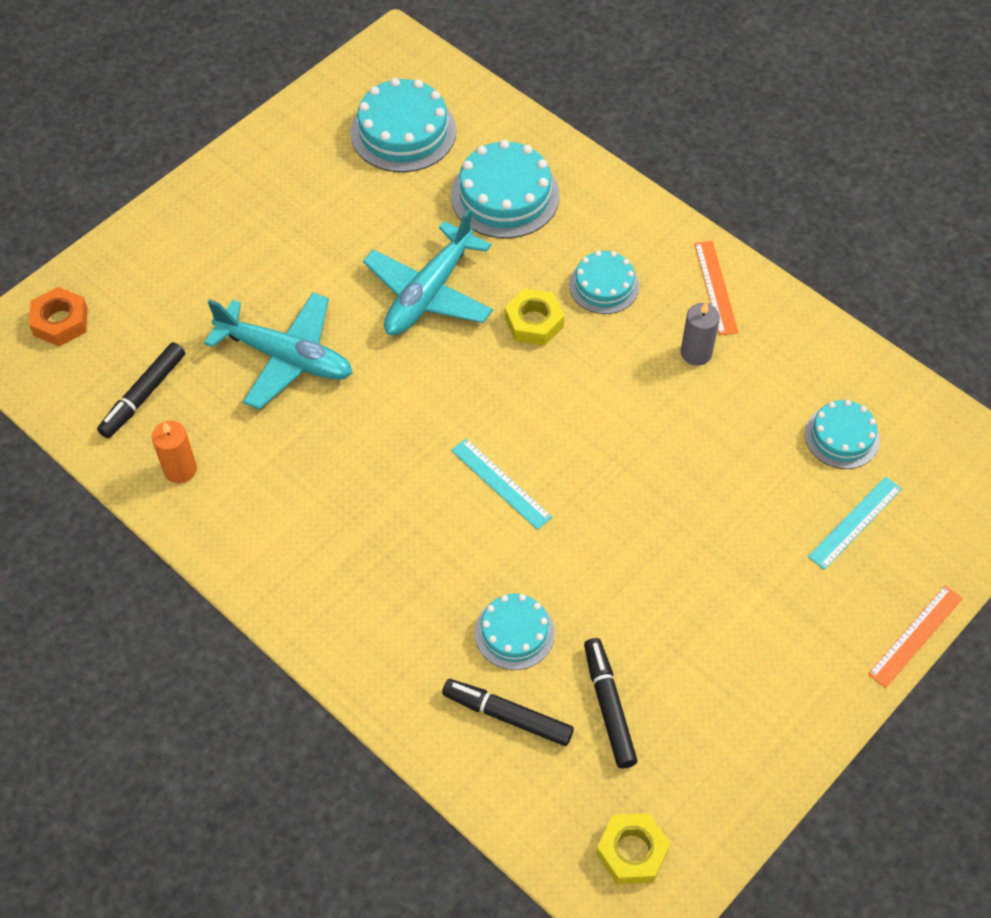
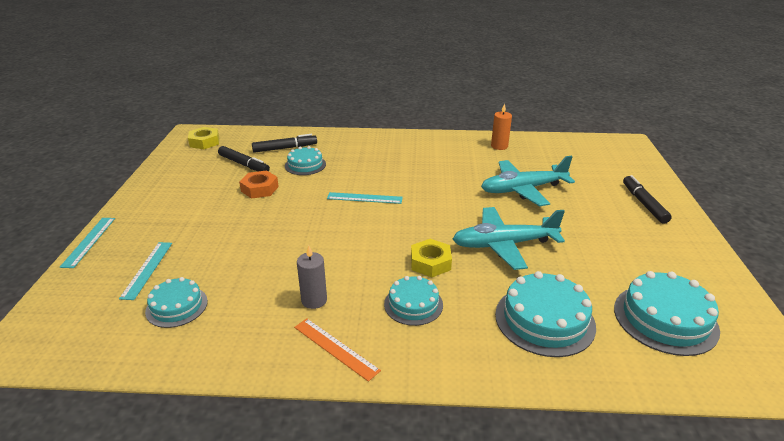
camera: 140 degrees right, 25 degrees down
(60, 322) = (624, 157): orange nut -> orange nut (259, 189)
(144, 395) = (551, 155): black marker -> black marker (644, 204)
(429, 293) = (503, 245): turquoise plane -> turquoise plane turned 90 degrees counterclockwise
(915, 635) = (89, 241): orange ruler -> turquoise ruler

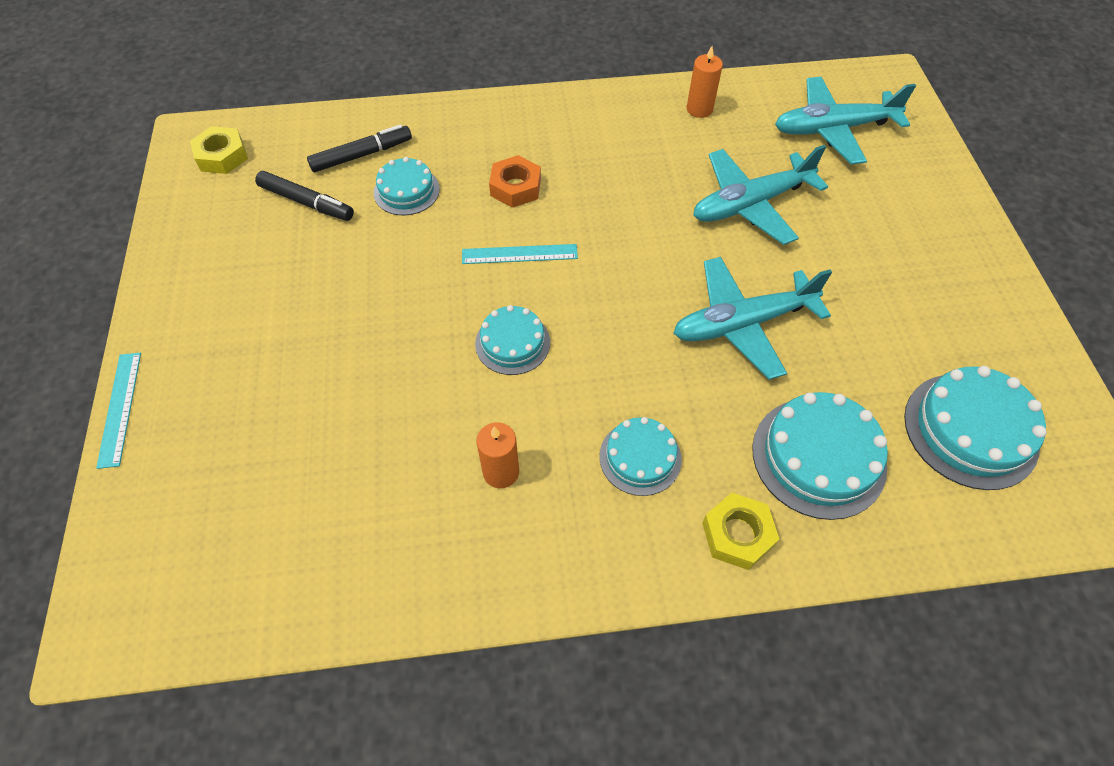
camera: 10 degrees left, 25 degrees up
(147, 269) = (235, 451): turquoise ruler -> none
(176, 306) = (307, 515): turquoise cake -> turquoise cake (512, 343)
(259, 189) = (350, 255): orange nut -> orange nut (515, 187)
(314, 300) = (501, 472): grey candle -> orange candle
(335, 348) = (554, 552): orange ruler -> none
(430, 263) = (646, 375): yellow nut -> yellow nut (737, 534)
(585, 161) = (833, 129): none -> turquoise plane
(644, 204) = (924, 212): black marker -> none

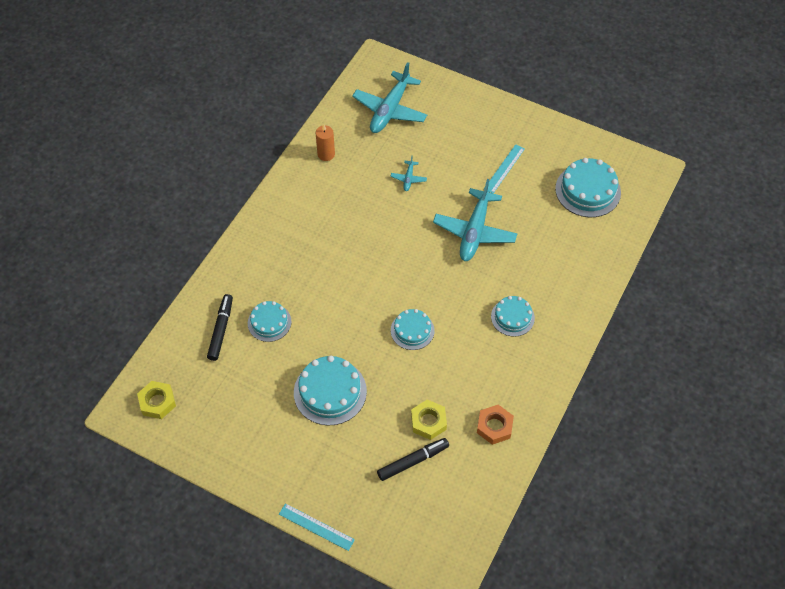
camera: 55 degrees left, 0 degrees up
(306, 202) = (236, 375): black marker -> black marker (412, 461)
(501, 472) = (480, 375): orange candle -> none
(515, 187) = (310, 270): orange nut -> orange nut (494, 426)
(519, 254) = (359, 295): turquoise ruler -> turquoise ruler (504, 169)
(737, 534) = (573, 305): yellow nut -> yellow nut (428, 422)
(750, 204) = (408, 179): turquoise plane -> turquoise plane, size x0.45
(818, 457) = (560, 252): turquoise cake -> turquoise cake (330, 391)

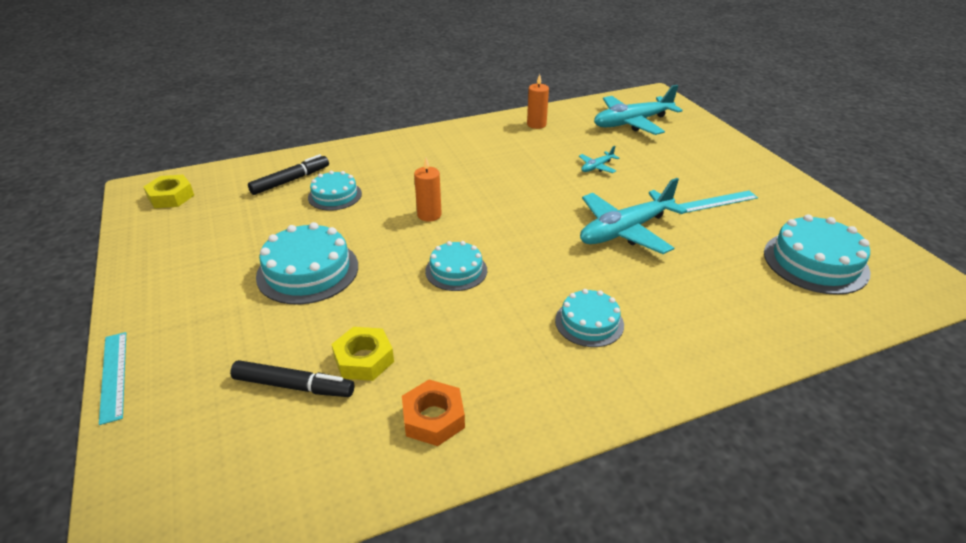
camera: 40 degrees right, 20 degrees down
(349, 297) = (429, 215): none -> orange candle

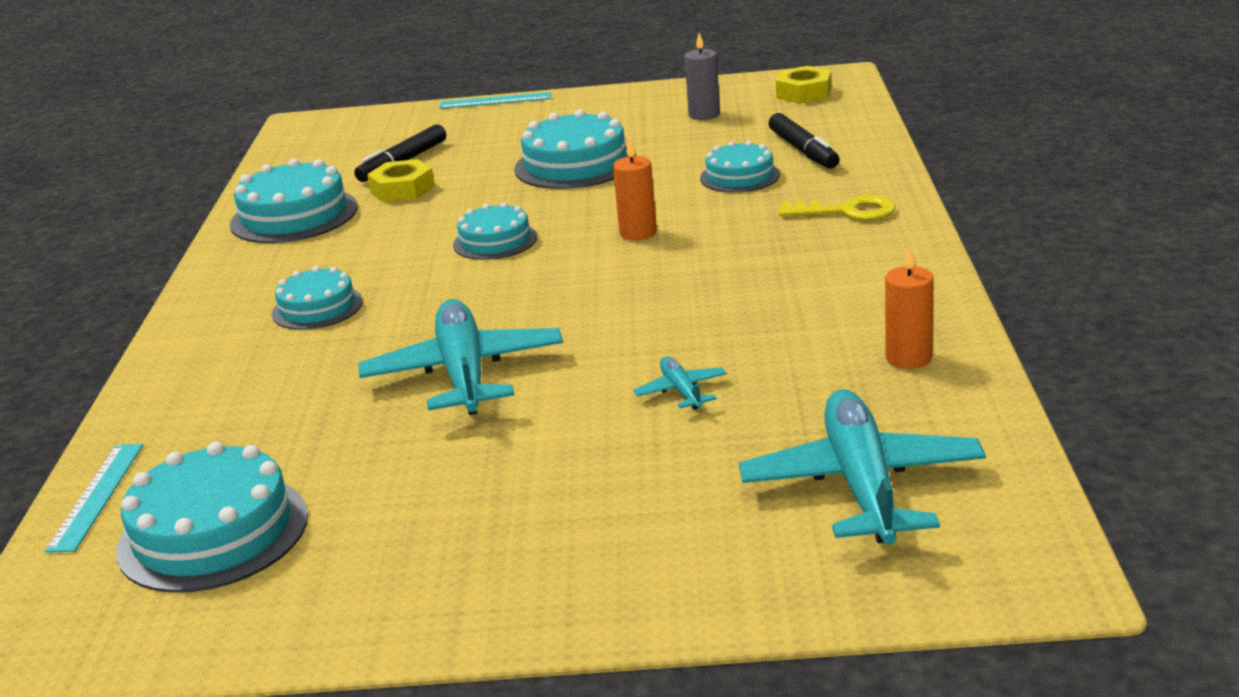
camera: 115 degrees right, 10 degrees down
(206, 231) = (704, 115): none -> grey candle
(387, 155) = (846, 212): none -> yellow key
(433, 418) = (294, 215): orange nut -> turquoise cake
(716, 202) = (461, 490): turquoise ruler -> turquoise ruler (96, 496)

